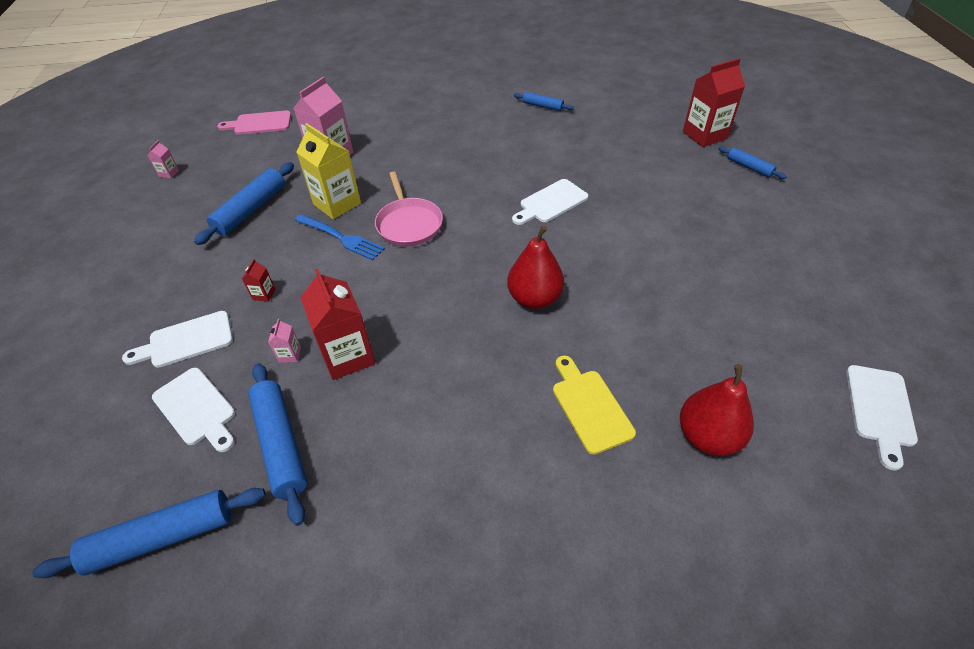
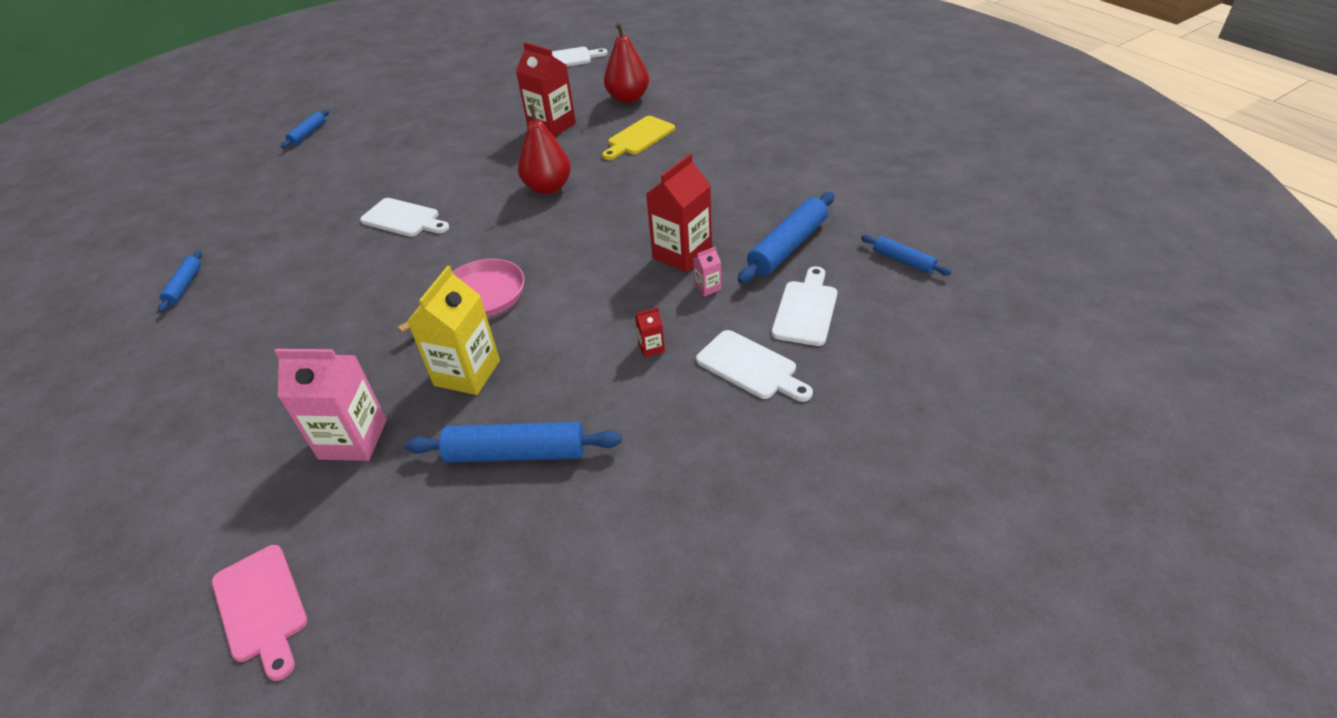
camera: 115 degrees left, 5 degrees down
(162, 537) = (903, 261): blue rolling pin -> blue rolling pin, size x0.56
(169, 173) = (465, 642): pink carton -> none
(341, 238) = (529, 336): blue fork -> none
(704, 135) = (250, 165): red carton -> red carton (552, 126)

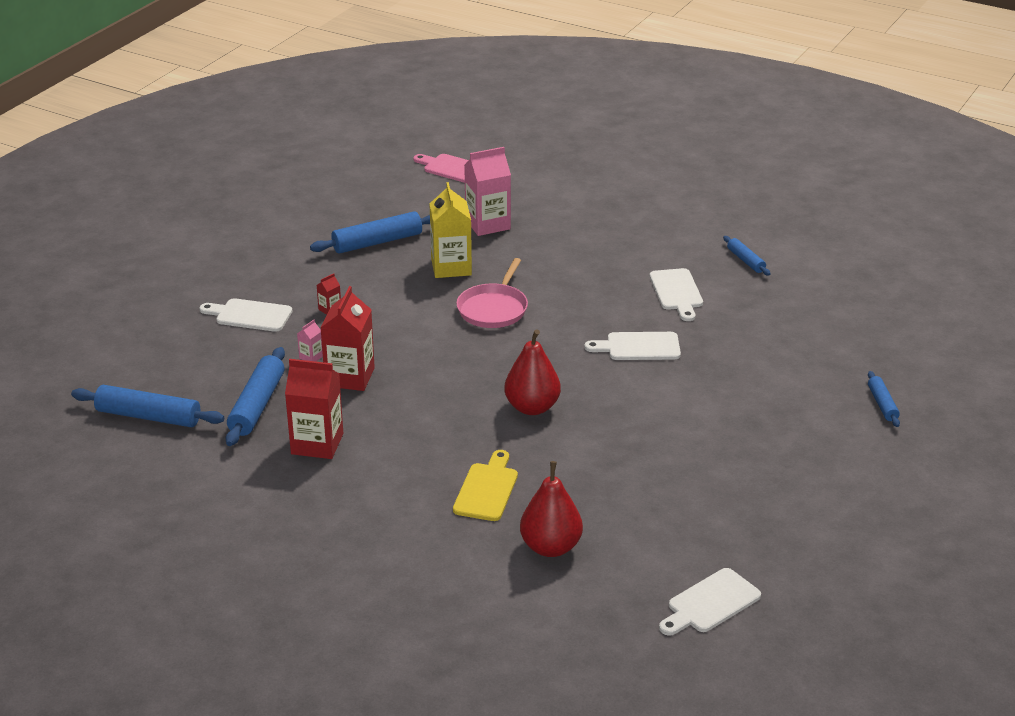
camera: 150 degrees right, 10 degrees down
(552, 126) = (606, 481): red carton -> red carton (317, 444)
(806, 310) = (222, 360): white cutting board -> white cutting board (677, 292)
(903, 261) = (148, 416): blue rolling pin -> blue rolling pin, size x1.79

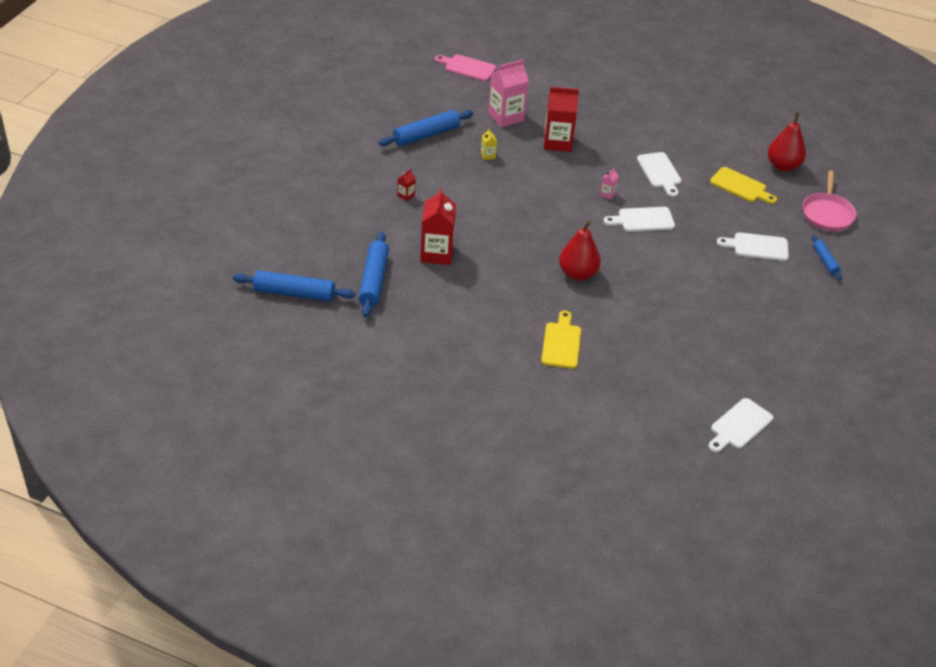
camera: 10 degrees left, 10 degrees up
(250, 315) = (346, 202): white cutting board -> white cutting board (757, 247)
(311, 357) = (403, 237): pink carton -> pink carton (607, 194)
(317, 444) = (427, 311): red carton -> red carton (557, 142)
(451, 267) = (488, 155): yellow carton -> yellow carton, size x0.44
(493, 309) = (529, 191): pink pan -> pink pan (827, 213)
(551, 547) = (618, 387): red pear -> red pear (783, 166)
(746, 261) = (704, 143): blue rolling pin -> none
(784, 311) = (740, 186): none -> yellow cutting board

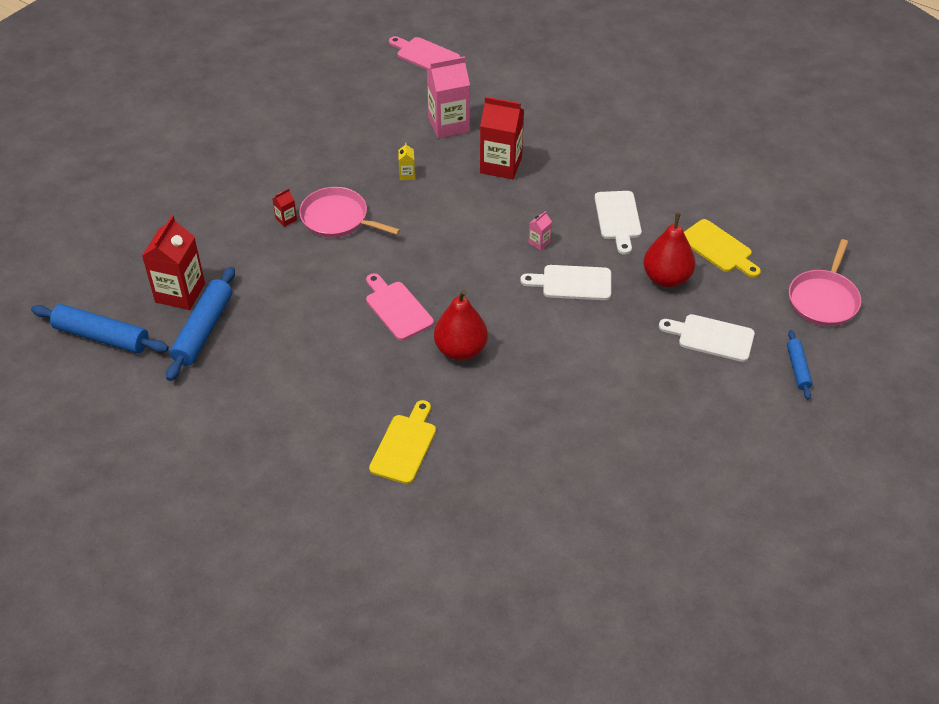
camera: 15 degrees right, 5 degrees up
(426, 135) = (341, 140): blue rolling pin -> none
(436, 253) = (294, 302): red carton -> red carton (180, 293)
(446, 191) = (337, 218): none -> pink pan
(518, 250) = (397, 308): none -> pink cutting board
(739, 426) = (598, 598): white cutting board -> none
(783, 166) = (785, 225): red pear -> red pear (666, 278)

